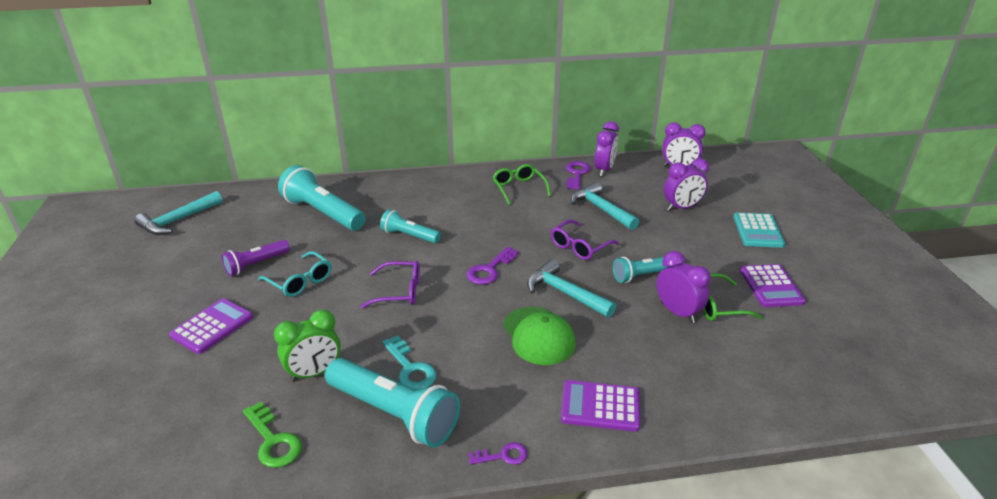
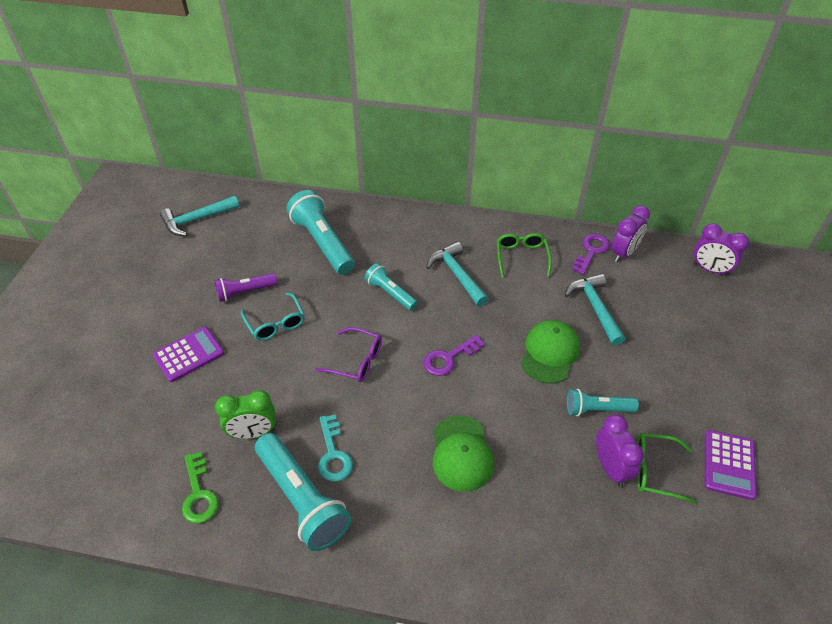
camera: 20 degrees right, 15 degrees up
(503, 456) = (375, 576): purple key -> none
(564, 293) = (509, 409): turquoise hammer -> turquoise hammer (456, 275)
(579, 246) = (550, 353): purple glasses -> green cap
(600, 406) = (483, 554): purple calculator -> none
(682, 208) = (684, 329): purple clock -> none
(758, 231) = (754, 385): turquoise calculator -> none

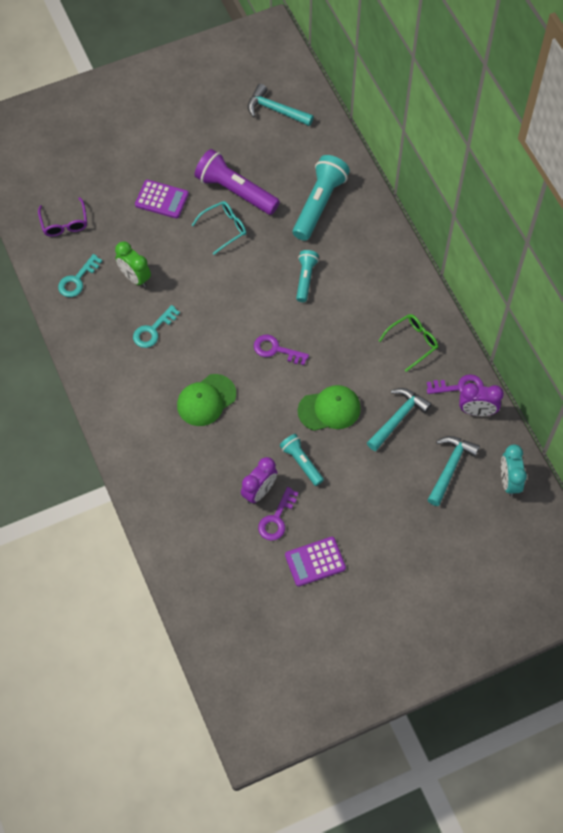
camera: 55 degrees right, 15 degrees up
(199, 494) = (77, 280): green key -> turquoise key
(245, 292) = (235, 191): purple flashlight -> purple flashlight, size x1.74
(275, 323) = (224, 228): turquoise glasses -> turquoise glasses turned 150 degrees counterclockwise
(302, 499) = (112, 334): turquoise flashlight -> none
(356, 361) = (231, 296): purple glasses -> purple glasses (64, 223)
(456, 275) = (358, 309): turquoise hammer -> turquoise hammer (450, 467)
(655, 470) = (276, 519): green glasses -> purple key
(710, 269) = (509, 481): purple clock -> turquoise clock

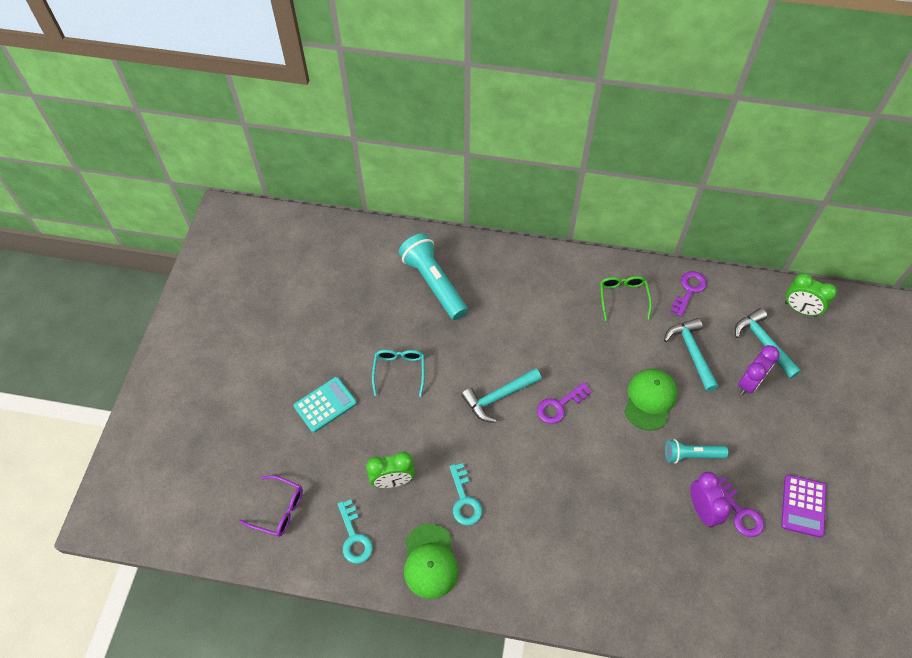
camera: 55 degrees left, 5 degrees down
(161, 199) = (325, 405): purple calculator -> turquoise calculator
(206, 400) = (574, 498): green cap -> green cap (430, 561)
(235, 191) = (367, 338): purple flashlight -> none
(275, 110) = (310, 258): turquoise hammer -> turquoise hammer (498, 397)
(305, 279) = (502, 338): turquoise flashlight -> none
(477, 411) = (719, 292): purple clock -> purple clock (749, 383)
(509, 481) = (800, 309): turquoise clock -> green clock

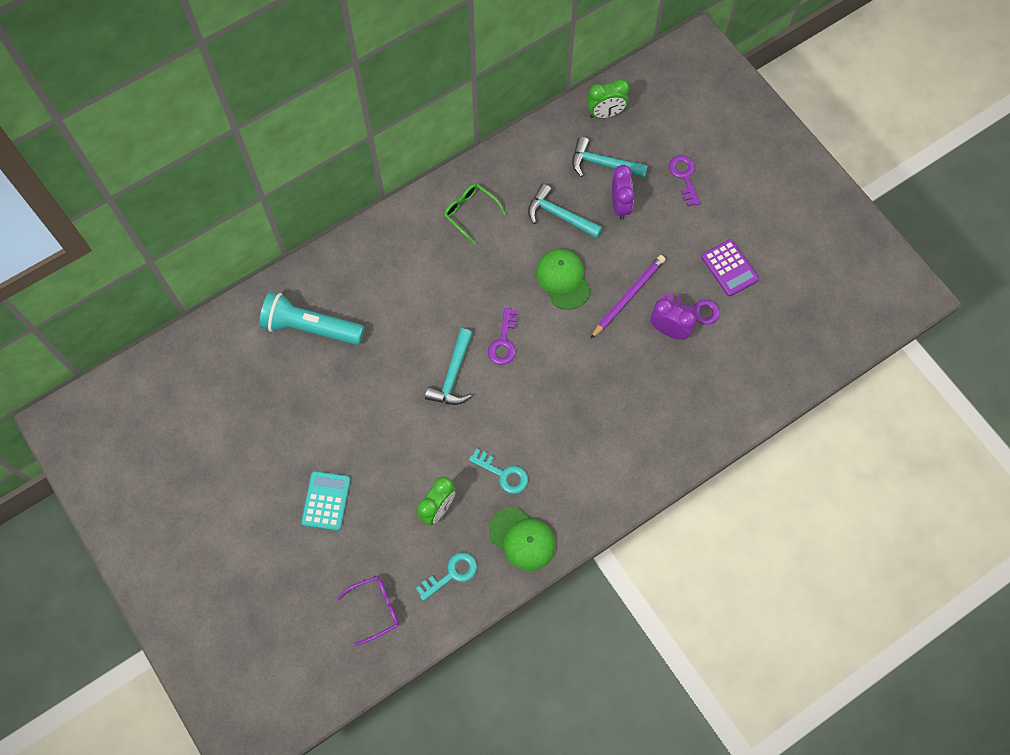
camera: 45 degrees left, 10 degrees up
(354, 537) = (451, 574): turquoise key -> turquoise key turned 60 degrees counterclockwise
(399, 371) = (357, 423): turquoise glasses -> none
(689, 290) = (513, 165): purple key -> purple key (684, 177)
(691, 455) = (628, 296): turquoise flashlight -> purple pencil

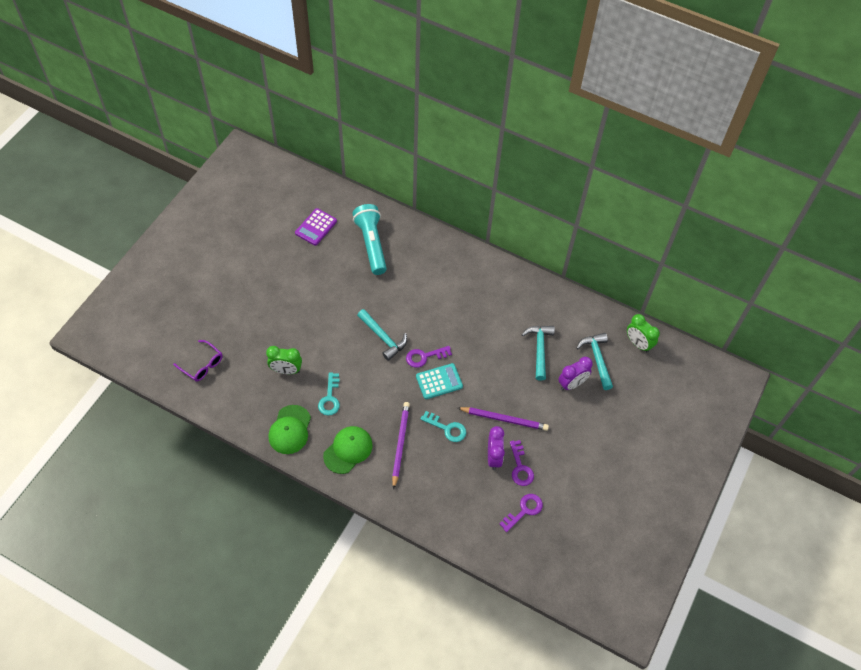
camera: 60 degrees right, 10 degrees down
(326, 501) = (260, 306): turquoise calculator -> turquoise calculator (439, 381)
(451, 574) = (245, 398): turquoise key -> turquoise key (447, 428)
(453, 375) = (383, 338): turquoise hammer -> turquoise hammer turned 120 degrees counterclockwise
(470, 213) = (507, 296): green glasses -> none
(563, 279) = (492, 372): green cap -> green cap (348, 450)
(603, 422) = (400, 444): none -> purple pencil
(684, 177) = (622, 416): purple key -> purple key (524, 510)
(729, 268) = (568, 478): purple calculator -> purple calculator (316, 227)

